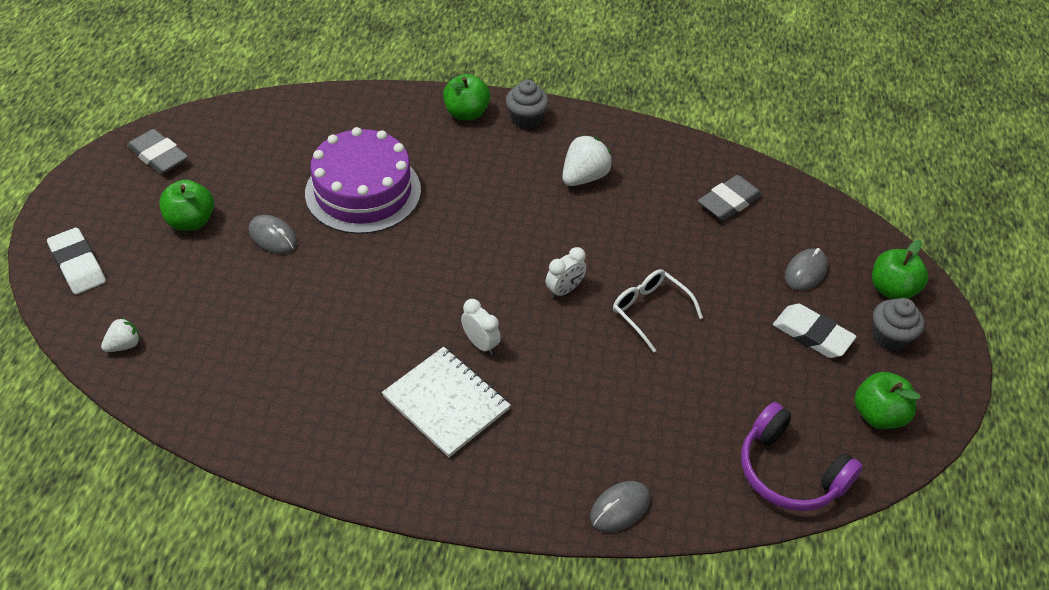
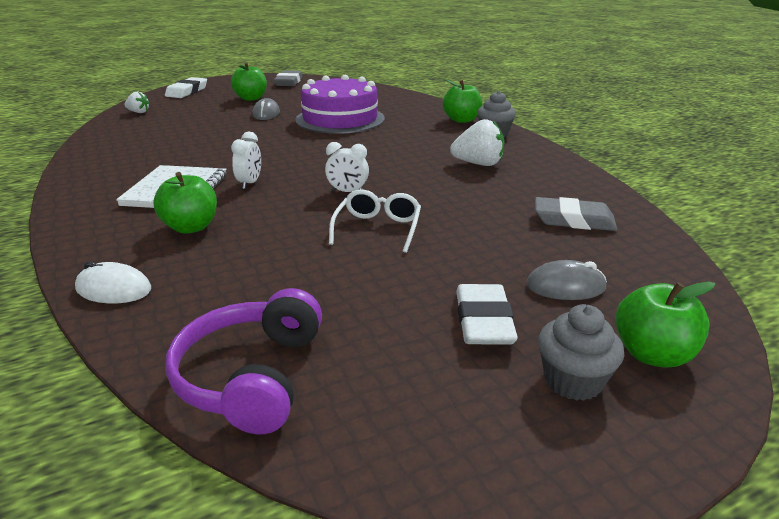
camera: 55 degrees right, 20 degrees down
(620, 508) = (113, 289): grey mouse -> white mouse
(878, 415) = (426, 419): green apple -> green apple (191, 227)

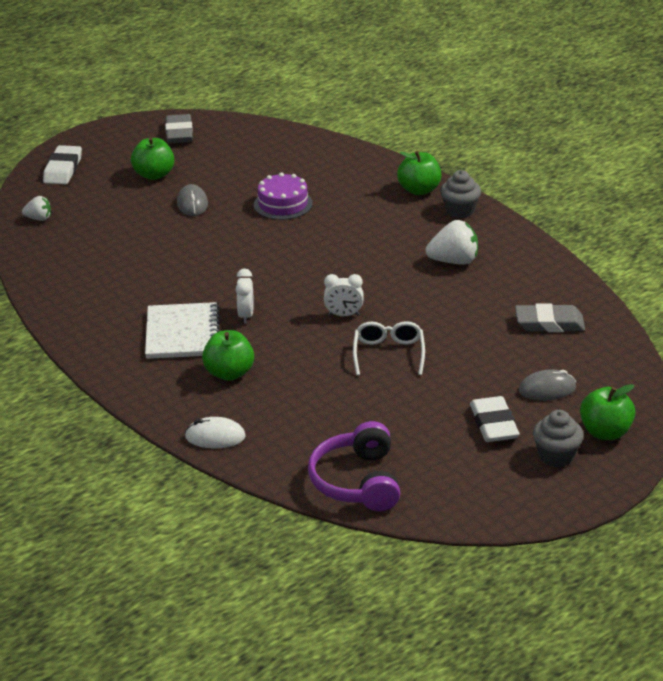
camera: 10 degrees left, 5 degrees up
(340, 119) = (283, 204): purple cake -> purple cake, size x0.58

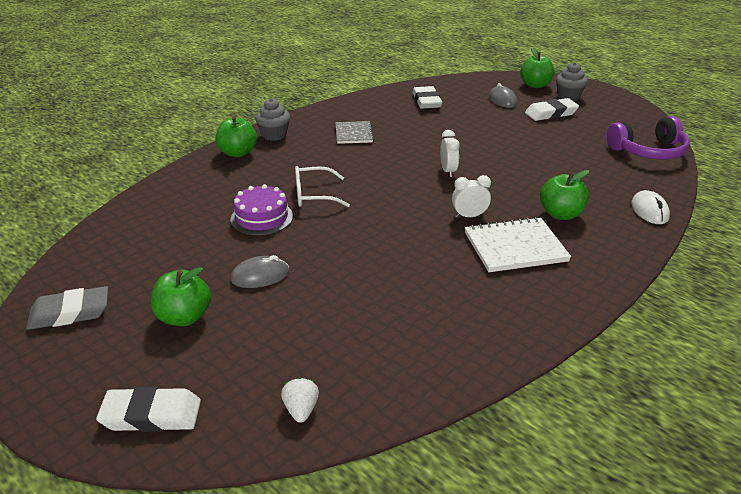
camera: 100 degrees left, 0 degrees up
(388, 353) = (492, 150): white glasses -> white glasses (313, 195)
(454, 261) = (354, 134): white strawberry -> grey notebook
(549, 323) = (426, 101): grey eraser -> white eraser

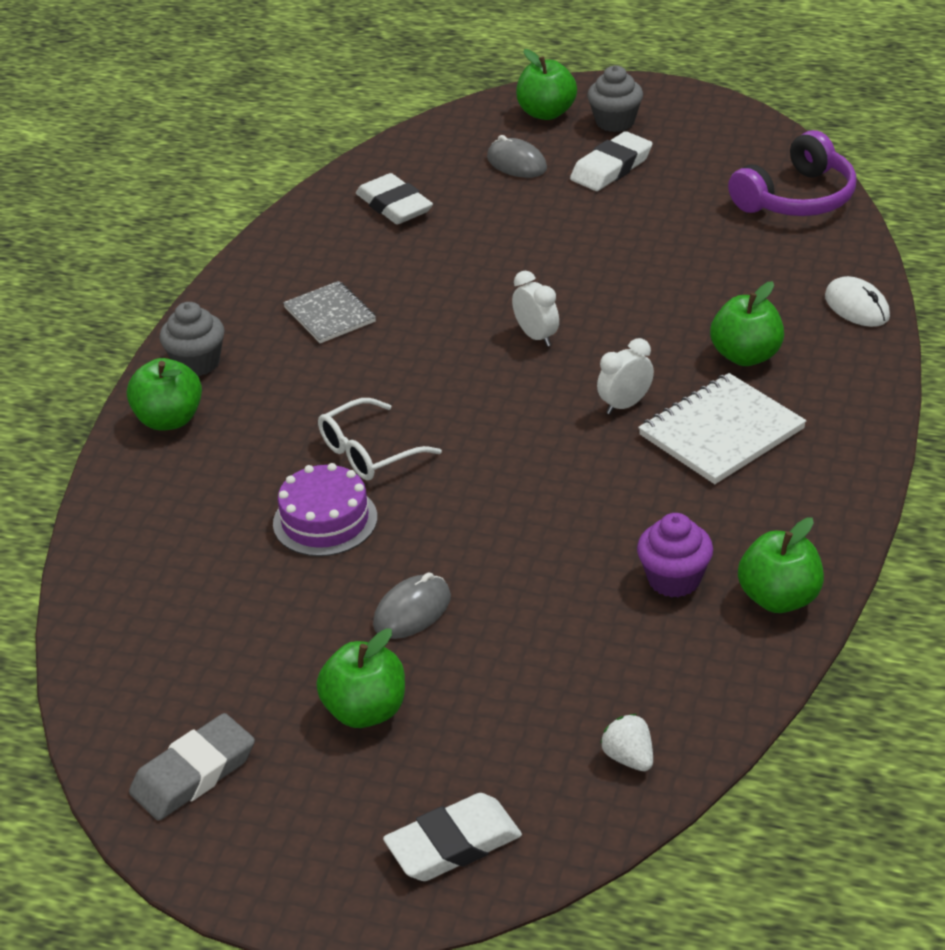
camera: 25 degrees left, 5 degrees up
(421, 315) = (674, 579): none -> purple cupcake
(478, 351) = (779, 598): none -> green apple

